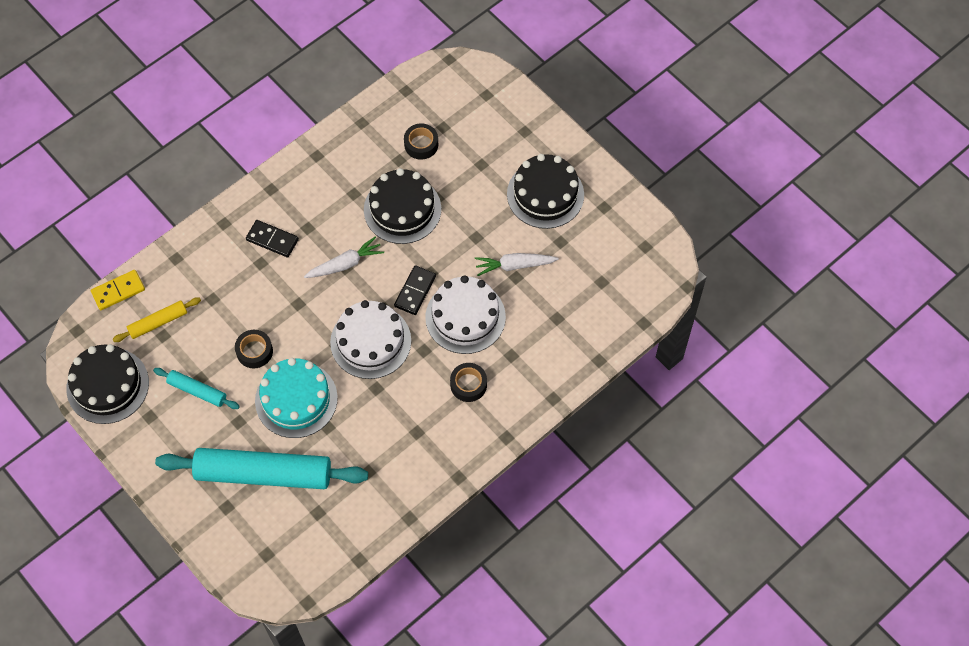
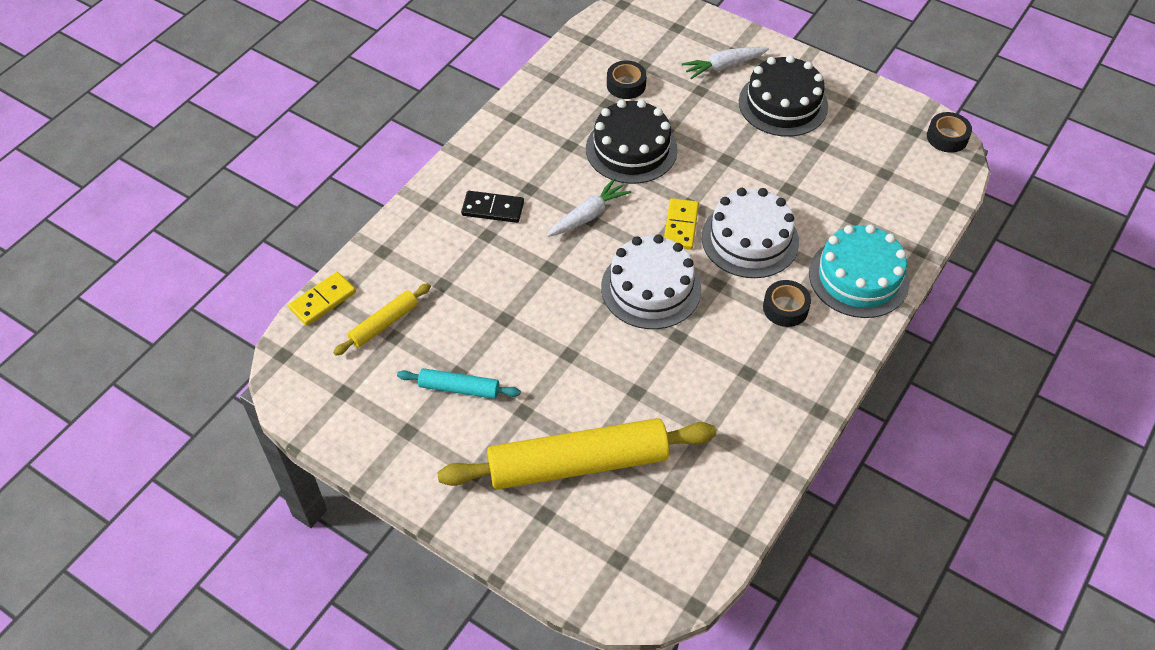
camera: 15 degrees left, 10 degrees down
(107, 385) = (342, 408): black cake -> none
(254, 351) = (515, 329): black tape -> black tape (947, 137)
(264, 474) = (578, 464): turquoise rolling pin -> yellow rolling pin
(296, 399) = (586, 370): turquoise cake -> turquoise cake (858, 277)
(415, 291) = (681, 226): black domino -> yellow domino
(514, 265) = (781, 177): white carrot -> white carrot (723, 66)

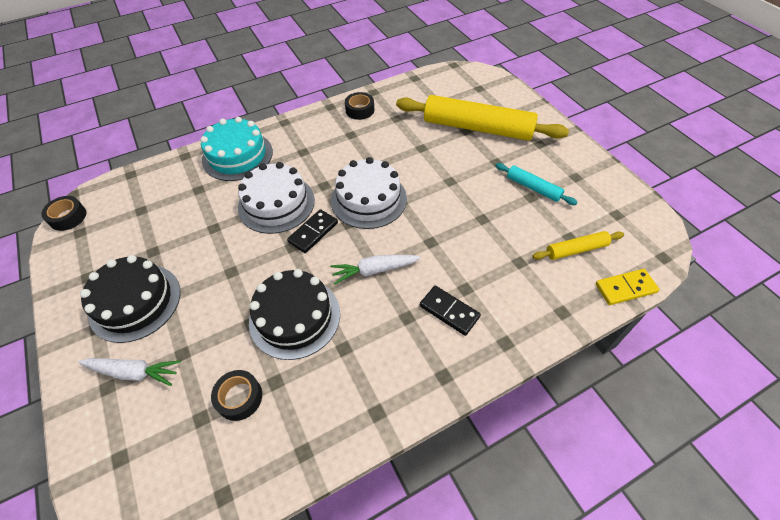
camera: 150 degrees left, 0 degrees up
(681, 226) = (313, 232): yellow domino -> black domino
(785, 308) = (297, 156): black tape -> black tape (360, 110)

